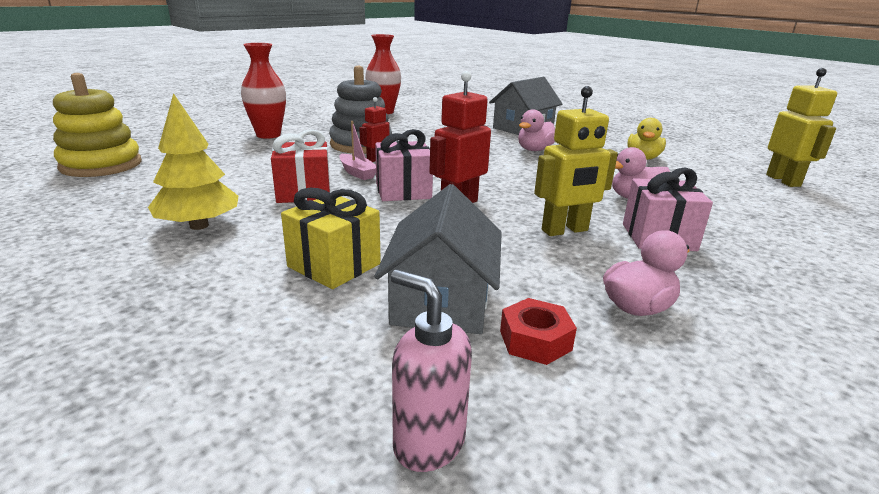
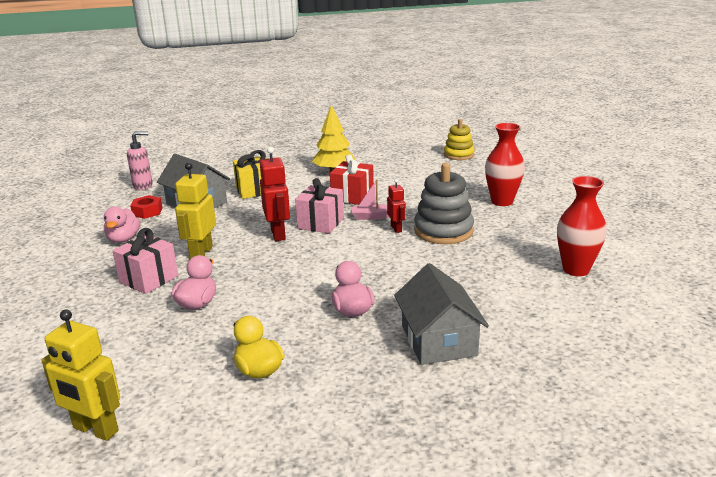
camera: 125 degrees right, 0 degrees up
(101, 165) = (458, 155): yellow stacking toy -> yellow stacking toy, size x0.65

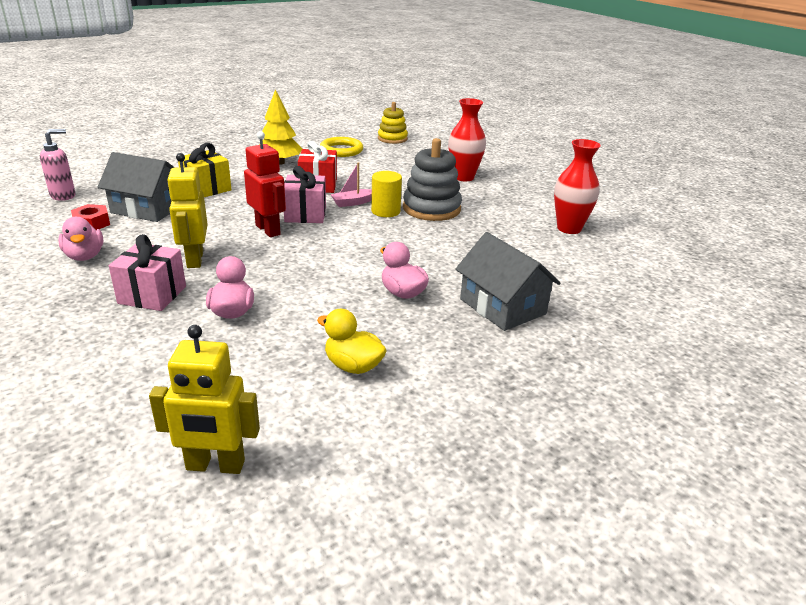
camera: 25 degrees left, 5 degrees up
(396, 228) = (385, 211): red robot -> yellow cylinder
(399, 163) = (341, 150): none -> yellow ring

